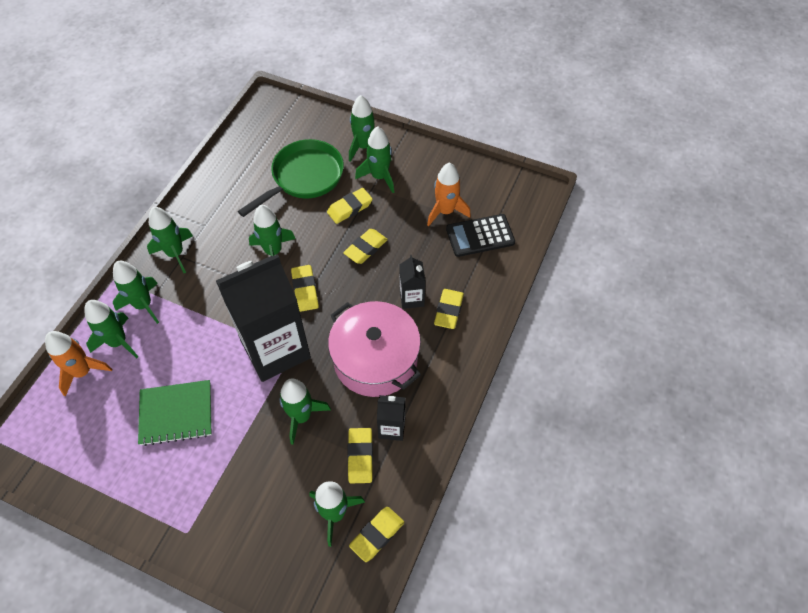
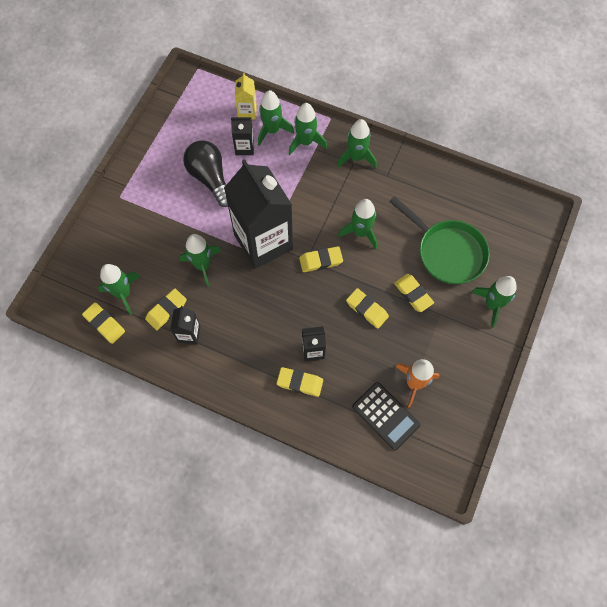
camera: 90 degrees right, 10 degrees up
(83, 372) = (247, 112): orange rocket -> yellow carton
(137, 373) = (244, 147): none -> black carton
(176, 413) = (210, 178): green notebook -> black light bulb
(360, 457) = (166, 310): yellow eraser -> yellow eraser turned 45 degrees counterclockwise
(375, 359) = (252, 320): pink pot -> none
(379, 177) = (453, 320): green rocket -> none
(480, 236) = (385, 416): black calculator -> black calculator turned 150 degrees clockwise

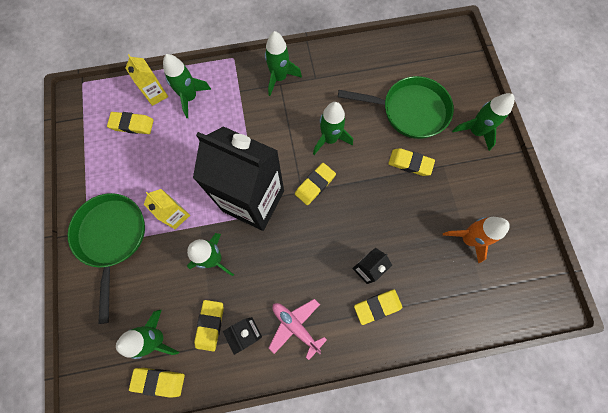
camera: 35 degrees left, 5 degrees up
(140, 202) = (112, 238): none -> green pan
(197, 215) = (176, 215): none -> yellow carton
(210, 178) = (164, 174): black light bulb -> none
(227, 354) = (295, 326): none -> pink plane
(244, 147) = (176, 127): black carton -> none
(305, 142) = (227, 90): green rocket -> none
(367, 309) = (384, 202): yellow eraser -> yellow eraser (132, 125)
(385, 416) = (467, 284): black calculator -> none

